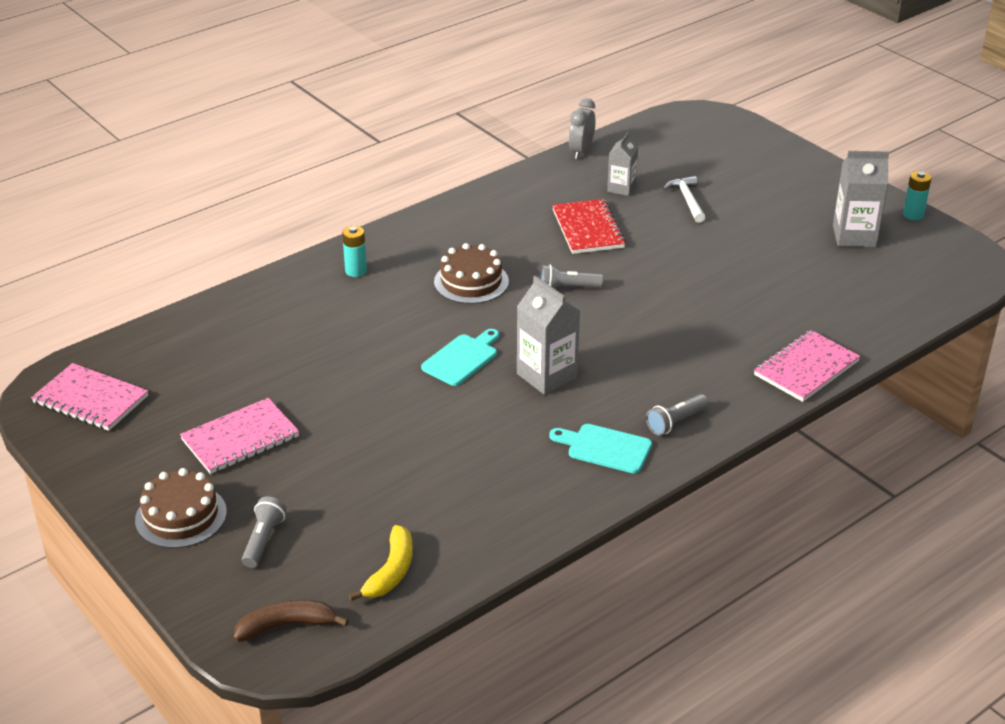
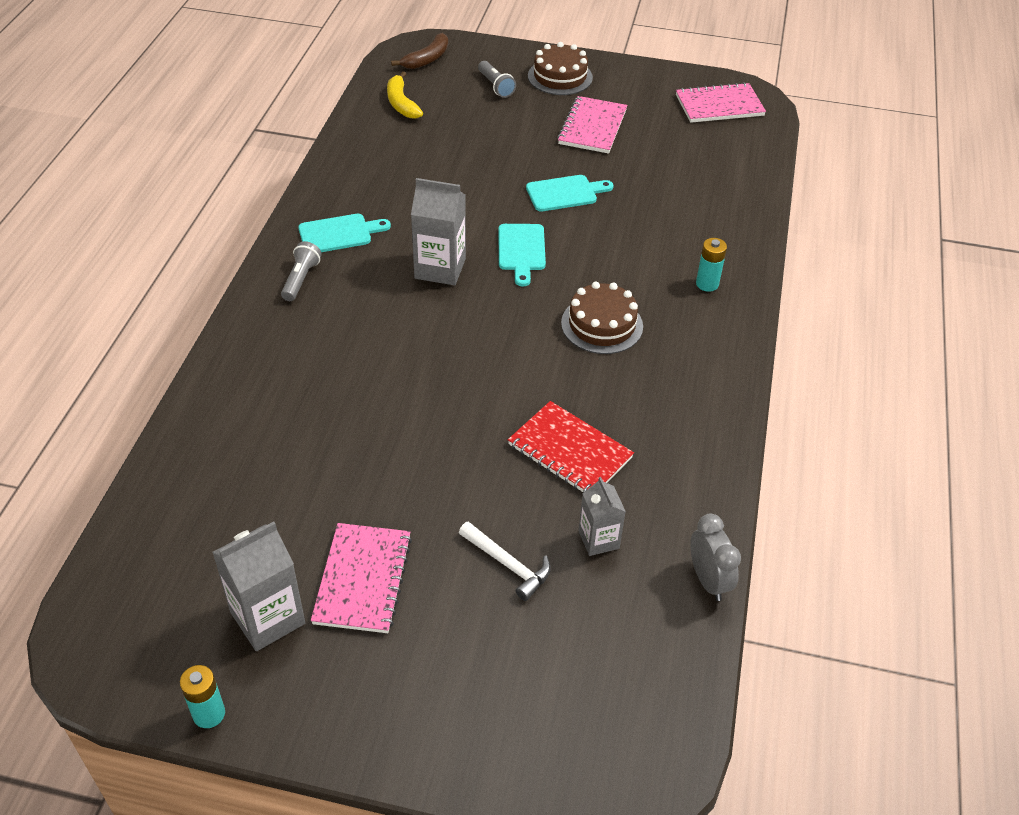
camera: 140 degrees right, 10 degrees up
(360, 387) = (565, 193): none -> turquoise cutting board
(568, 288) = (512, 364): grey flashlight -> none
(806, 368) = (220, 387): pink notebook -> pink notebook (363, 579)

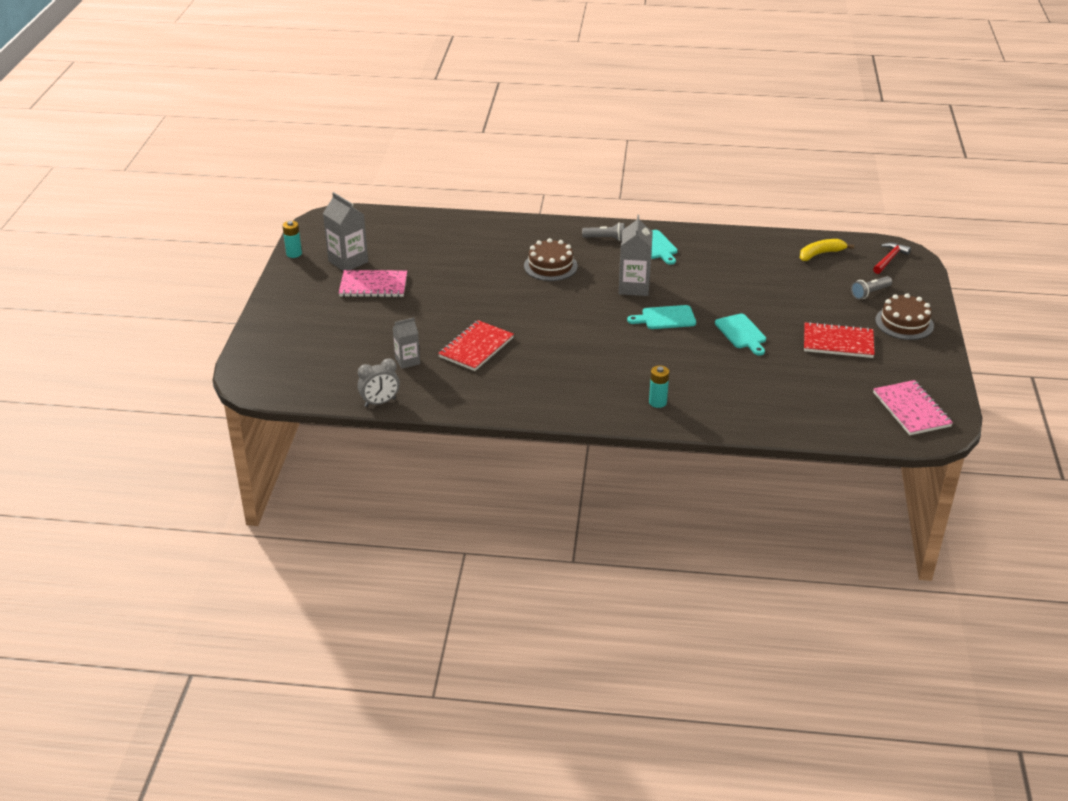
camera: 85 degrees right, 10 degrees down
(427, 59) = (889, 259): brown banana -> red hammer
(508, 565) = (386, 330): white hammer -> none
(592, 127) = (838, 342): pink notebook -> red notebook
(602, 324) = (597, 355): brown cake -> brown cake (550, 266)

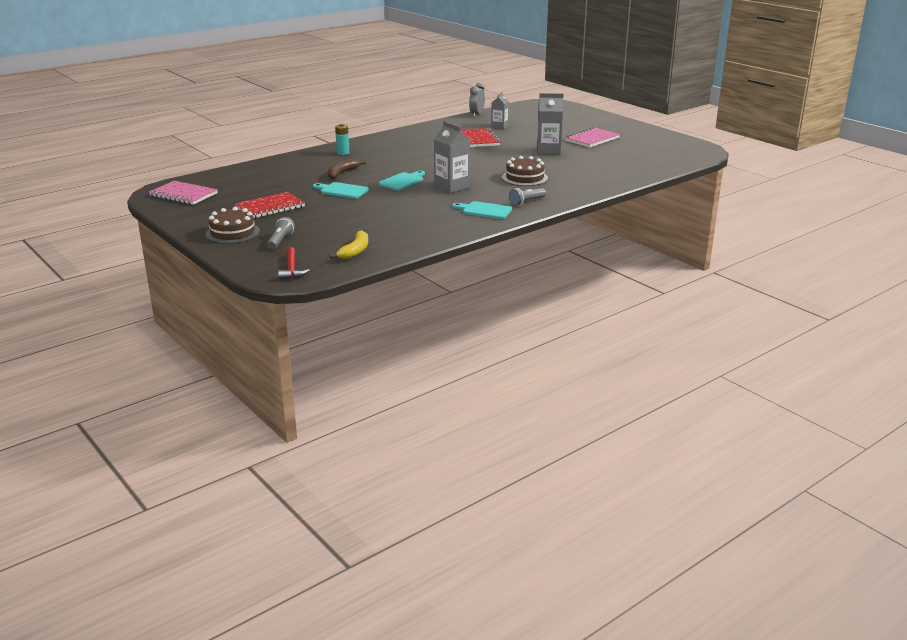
camera: 135 degrees right, 10 degrees down
(294, 254) = (668, 135): turquoise battery -> none
(348, 261) = (634, 142): grey carton -> grey carton (548, 151)
(707, 362) = (342, 173): none -> brown banana

